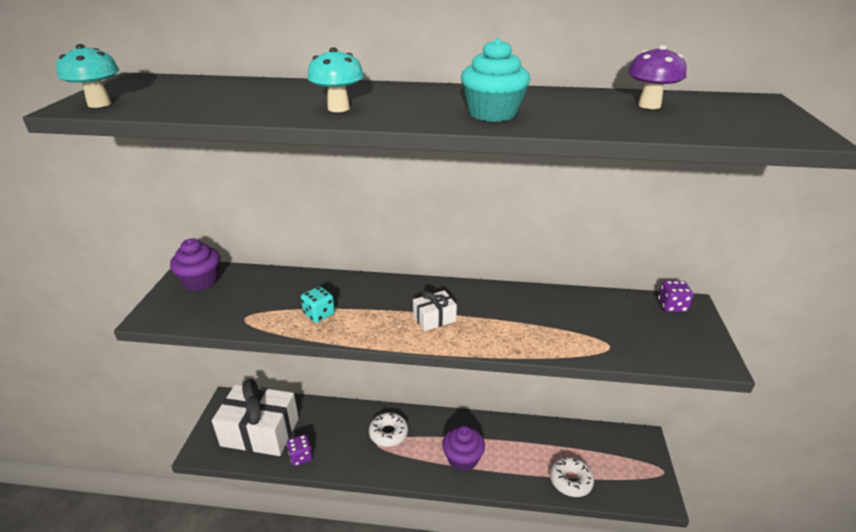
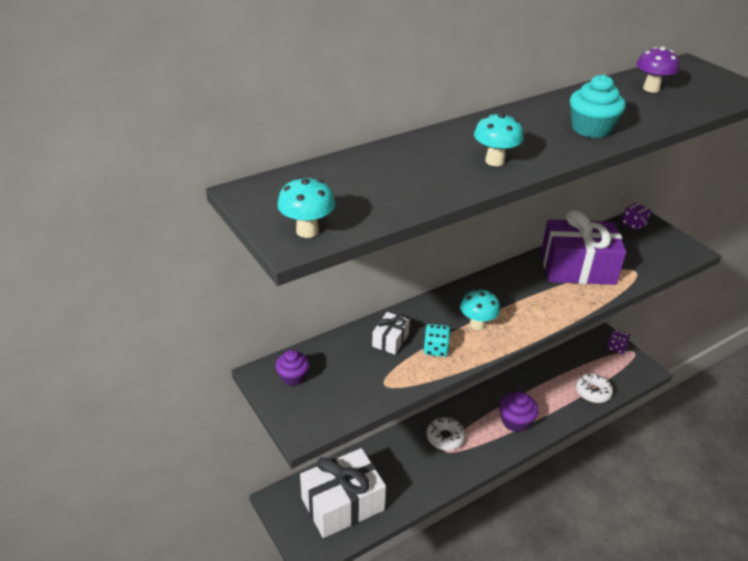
camera: 40 degrees left, 5 degrees up
(201, 281) = (293, 377): purple cupcake -> purple cupcake, size x0.66
(301, 456) = (401, 499): purple dice -> purple dice (616, 348)
(380, 314) = (477, 324): none -> turquoise mushroom
(434, 318) = (517, 308): white gift -> white gift (390, 340)
(546, 315) = (577, 268): none -> purple gift

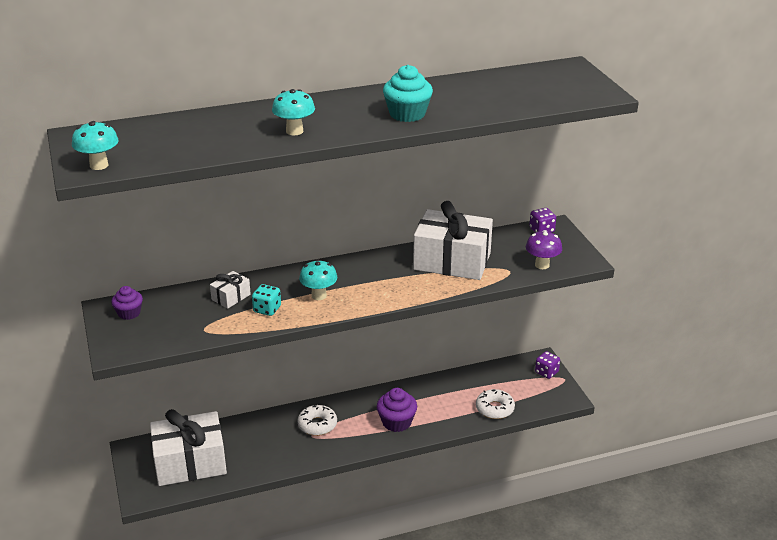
camera: 15 degrees right, 5 degrees down
(577, 268) = (452, 261): purple gift -> white gift
(651, 89) = (504, 85): purple mushroom -> purple mushroom (542, 265)

